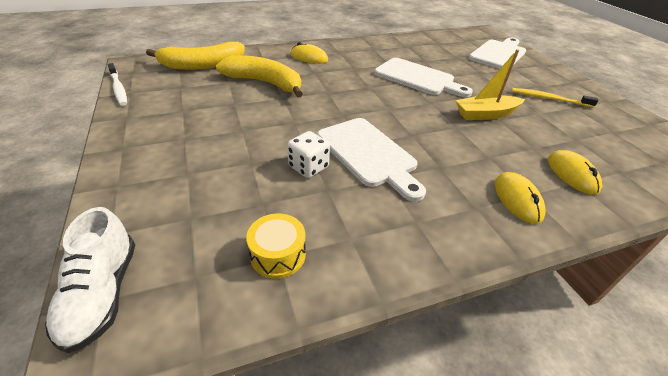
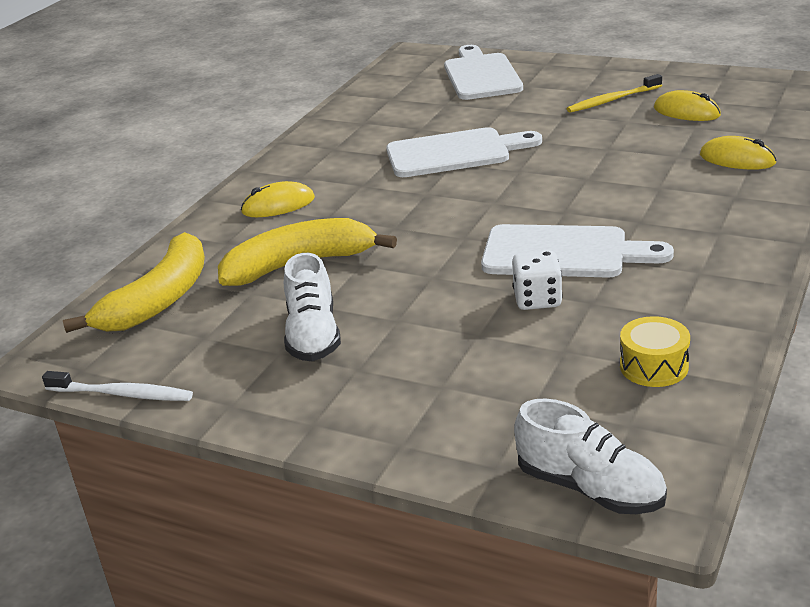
camera: 40 degrees left, 10 degrees down
(205, 113) = (313, 335): none -> white shoe
(486, 114) = (588, 150): yellow boat -> none
(517, 199) = (734, 205): yellow mouse -> yellow mouse (686, 112)

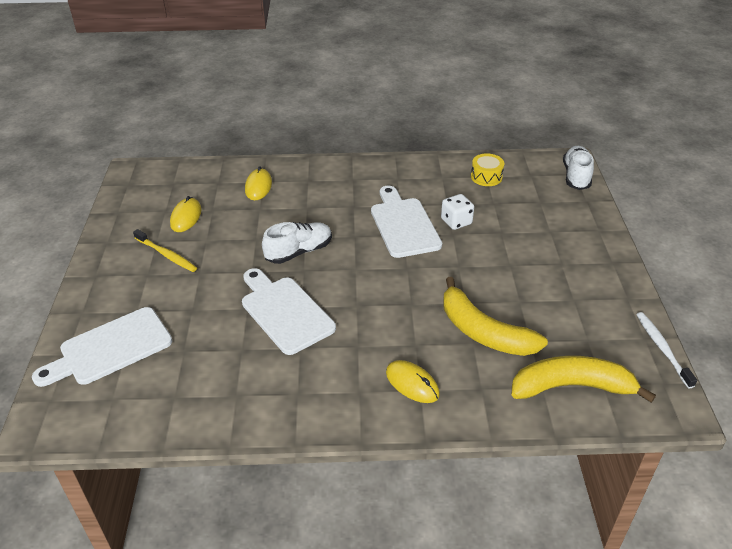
camera: 120 degrees left, 10 degrees up
(313, 335) = (548, 292): white shoe -> white shoe (299, 252)

